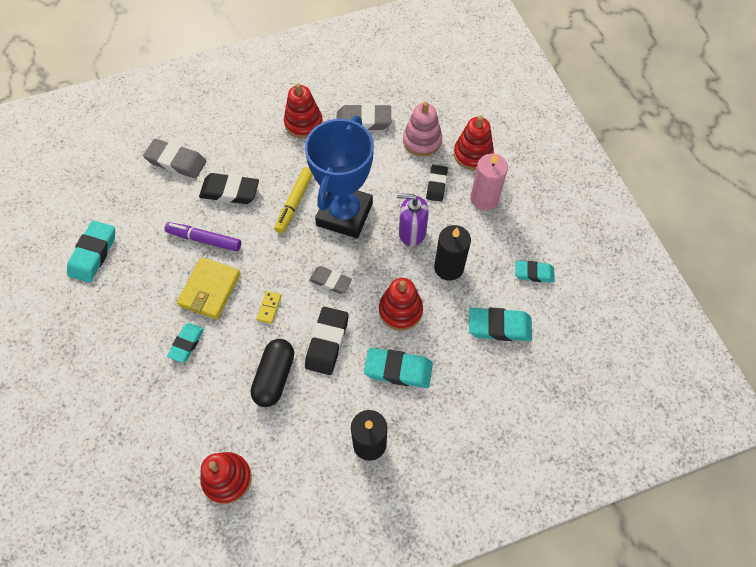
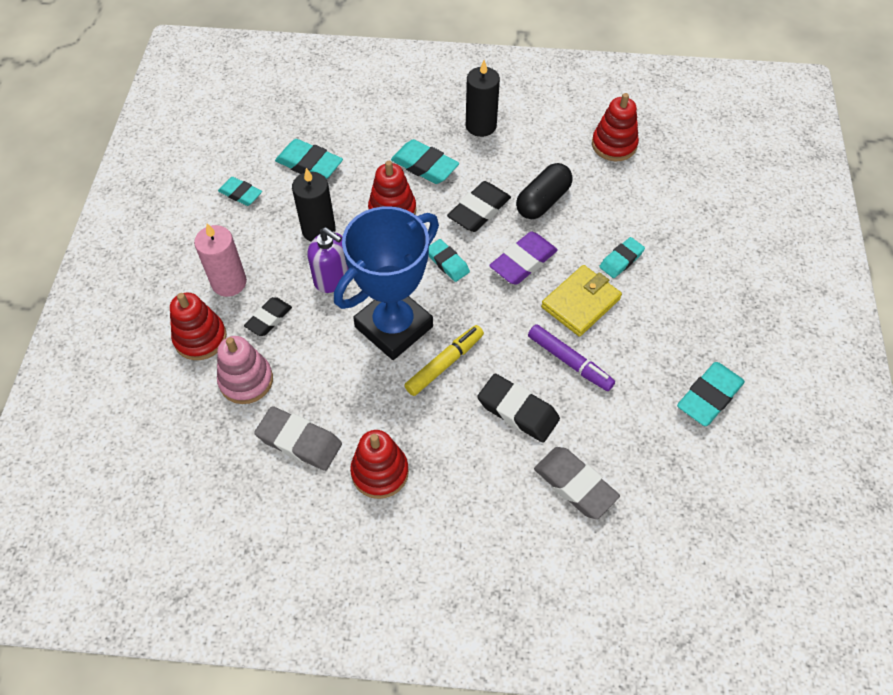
camera: 155 degrees left, 5 degrees down
(269, 308) = (523, 262): yellow domino -> purple eraser
(330, 281) = (447, 263): grey eraser -> turquoise eraser

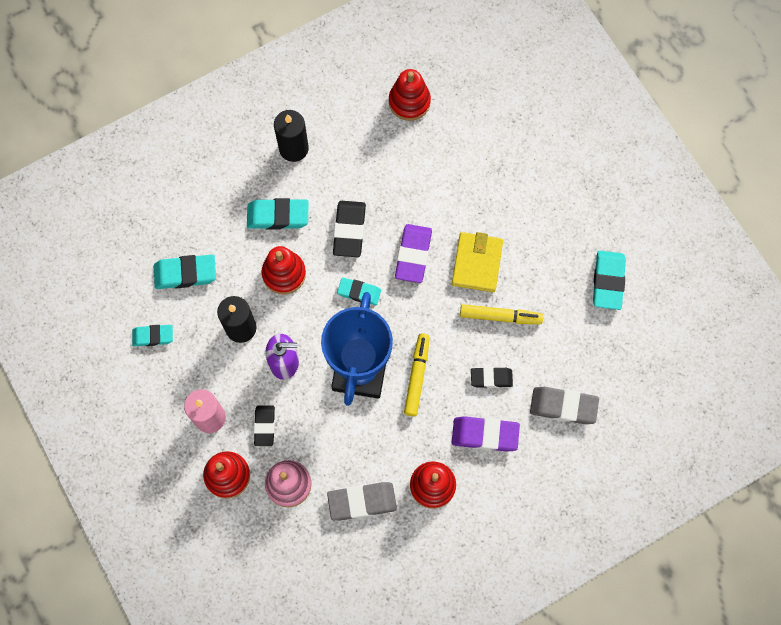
camera: 35 degrees left, 15 degrees up
(471, 459) = (485, 435): none -> purple eraser
(518, 411) = (491, 378): black eraser -> black eraser, size x0.65
(543, 201) = (391, 191): black capsule -> none
(569, 361) = (500, 316): purple marker -> yellow marker
(621, 260) = (482, 207): turquoise eraser -> none

